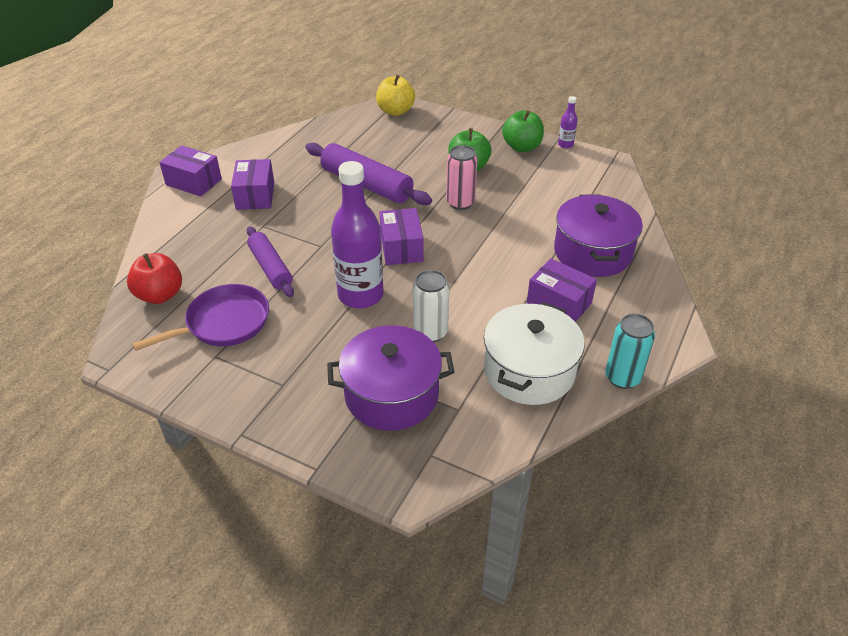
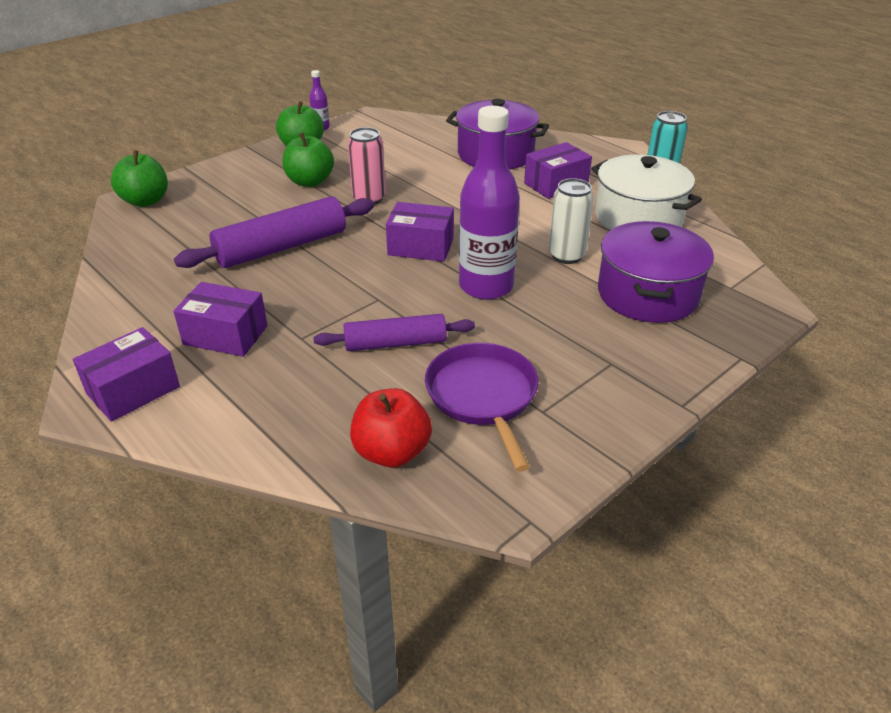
camera: 70 degrees left, 5 degrees down
(395, 111) = (145, 201): yellow apple -> green apple

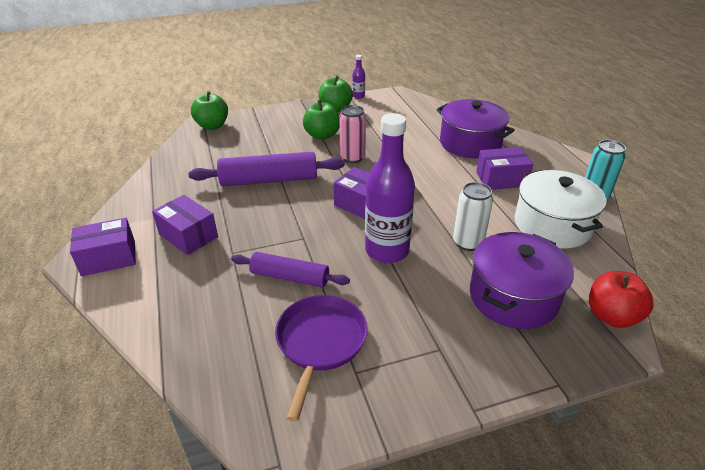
camera: 25 degrees right, 0 degrees up
(392, 452) = (225, 364): red apple -> red apple (611, 316)

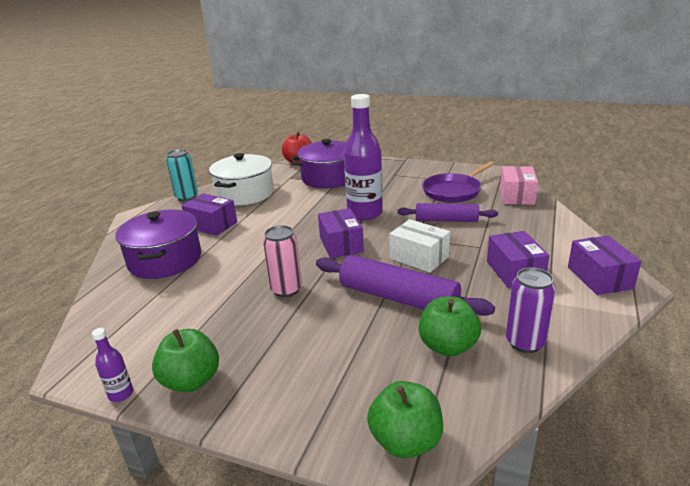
camera: 140 degrees left, 10 degrees down
(108, 258) = (599, 277): purple box -> purple box turned 60 degrees clockwise
(166, 183) = (525, 342): none -> purple can
(224, 371) = (516, 196): none -> pink box
(281, 218) = (419, 257): none -> white box
(290, 277) = (446, 220): purple rolling pin -> purple rolling pin turned 45 degrees counterclockwise
(322, 135) = (274, 336): green apple -> green apple (447, 346)
(468, 242) = (309, 202): white can -> none

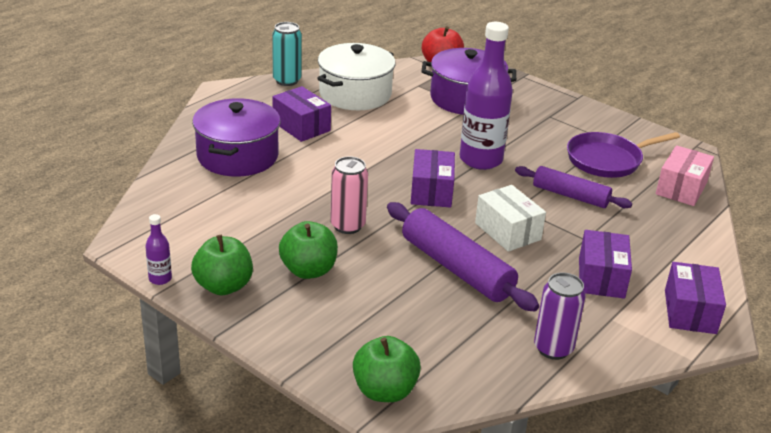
camera: 15 degrees right, 5 degrees up
(447, 346) = (474, 328): green apple -> green apple (308, 270)

